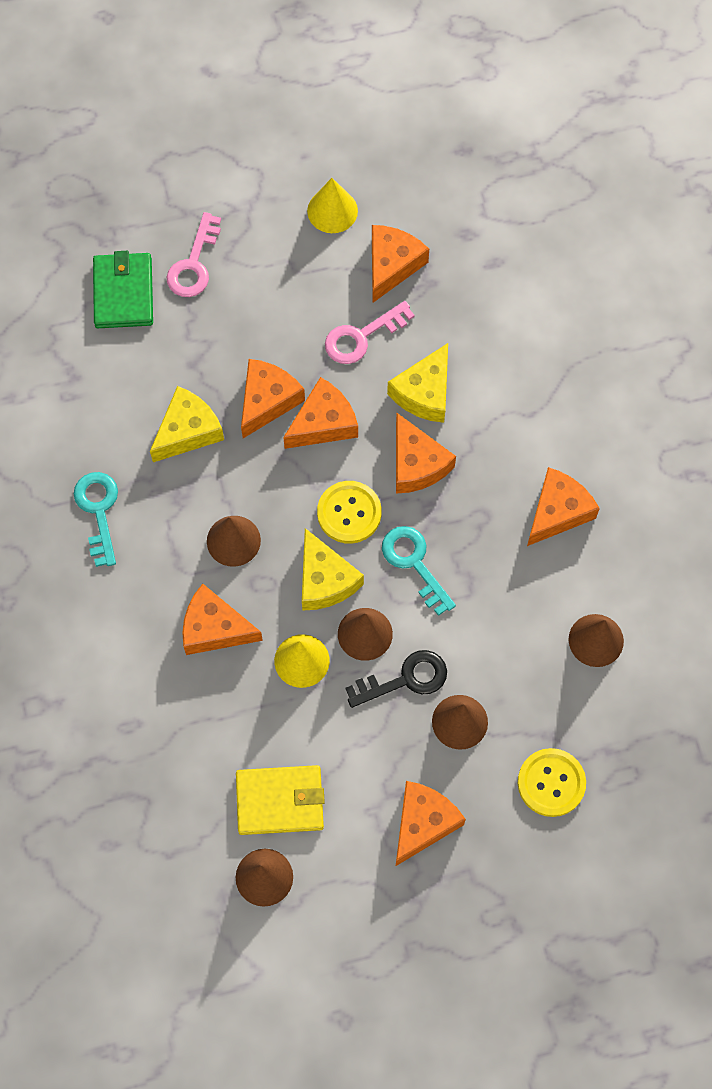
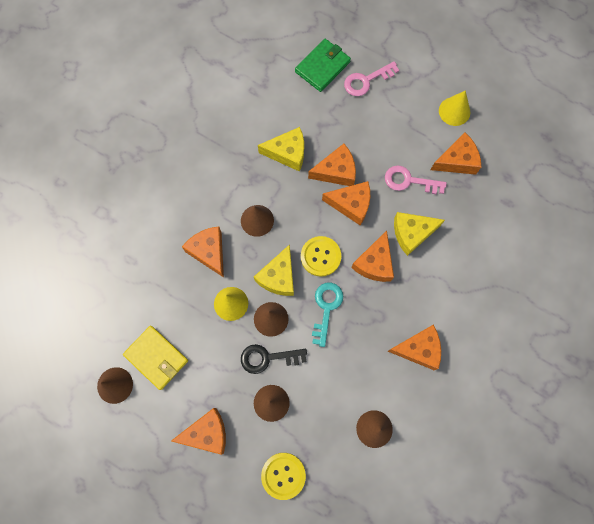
camera: 45 degrees right, 5 degrees up
(98, 511) = (214, 153): turquoise key -> none
(405, 679) = (267, 358): black key -> black key turned 150 degrees clockwise

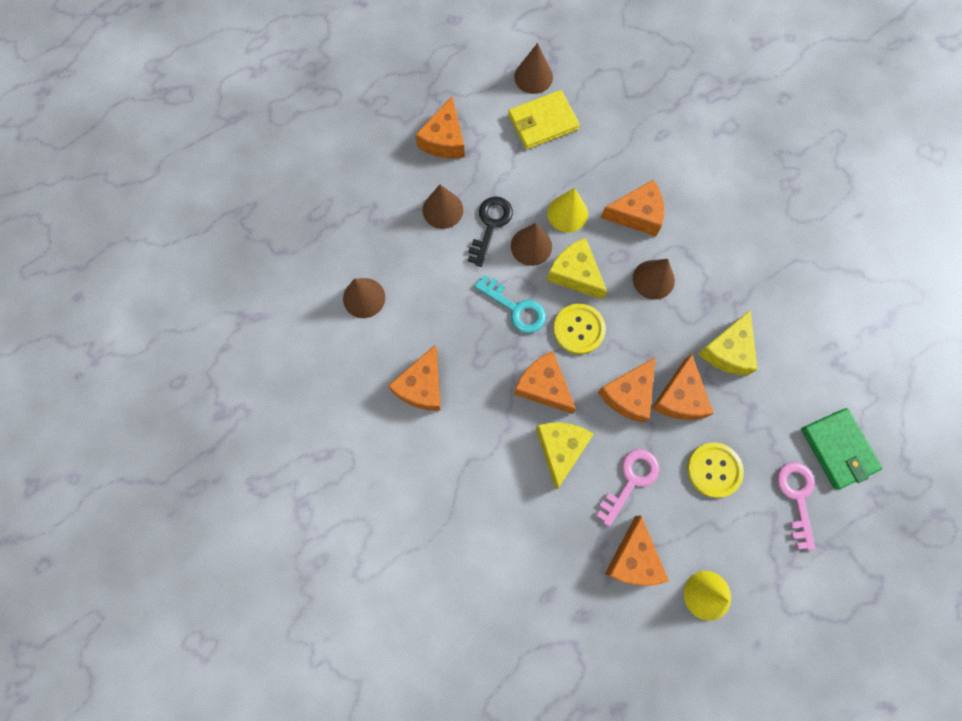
camera: 115 degrees right, 0 degrees up
(283, 475) = (367, 191): yellow button -> yellow button (714, 470)

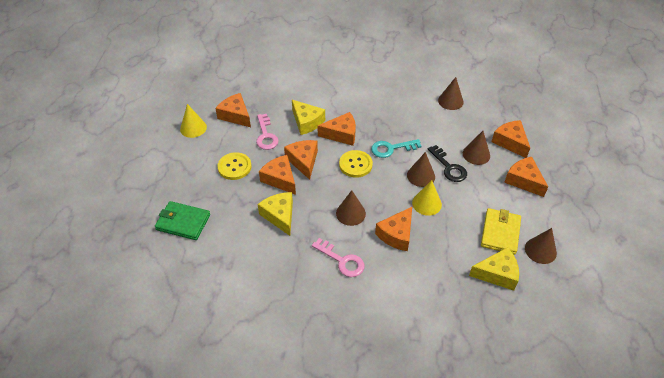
camera: 130 degrees right, 25 degrees down
(422, 386) = (386, 96): orange cheese -> orange cheese (510, 142)
(575, 274) = (387, 183): yellow cheese -> yellow cheese (497, 274)
(797, 497) = (186, 188): pink key -> pink key (342, 260)

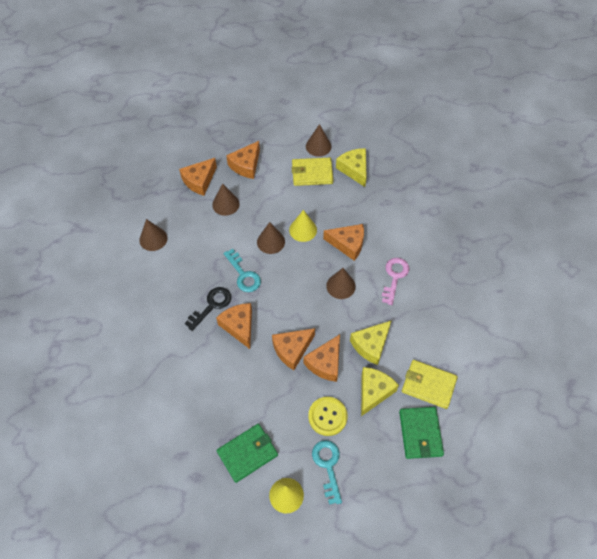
camera: 110 degrees left, 10 degrees up
(197, 156) = (328, 466): none -> turquoise key
(219, 245) = (428, 385): none -> yellow wallet
(235, 115) = (247, 453): orange cheese -> green wallet
(266, 135) = (268, 403): pink key -> none
(307, 122) = (232, 368): yellow cheese -> yellow cheese (374, 391)
(355, 164) = (278, 300): yellow button -> none
(449, 167) = (251, 222): black key -> black key (212, 305)

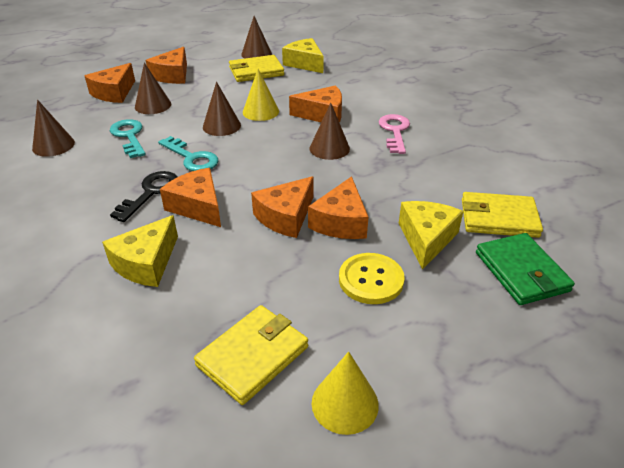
camera: 15 degrees left, 20 degrees down
(247, 453) = (253, 356): green wallet -> yellow wallet
(328, 466) = (400, 343): turquoise key -> turquoise key (129, 136)
(371, 345) = (397, 193): yellow cheese -> yellow cheese (146, 263)

